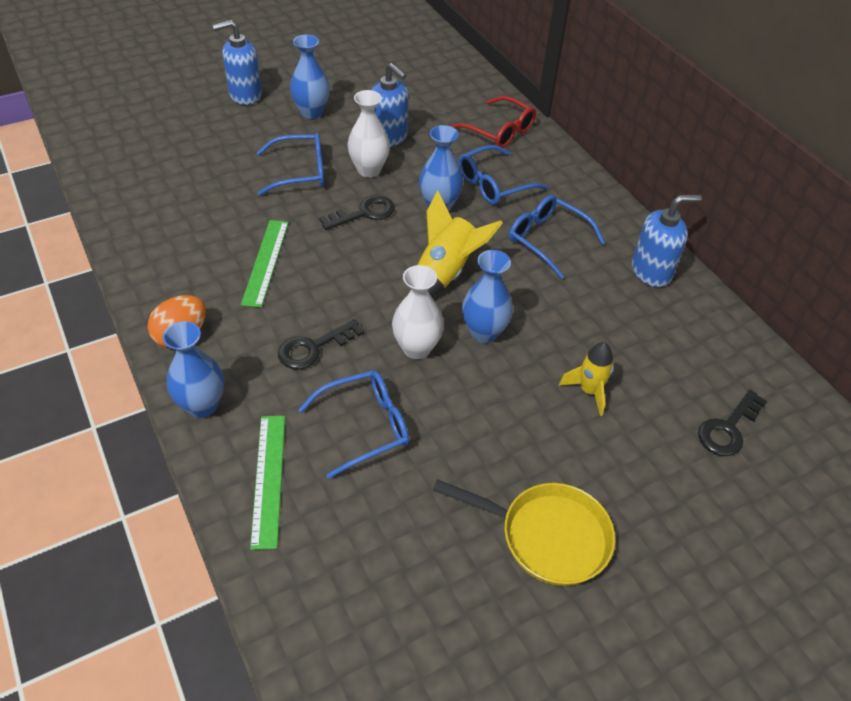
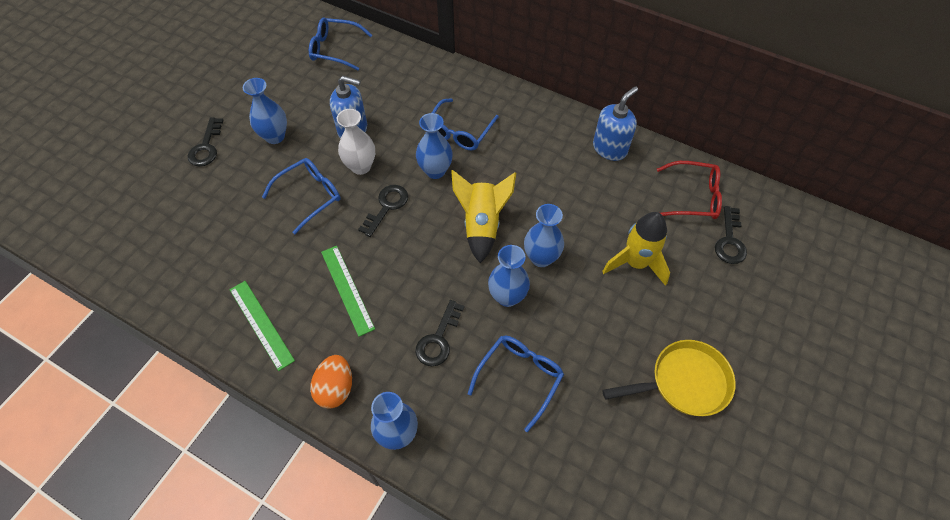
camera: 30 degrees left, 10 degrees up
(245, 95) = (206, 147): blue soap dispenser -> black key
(268, 479) = (488, 458): green ruler -> green ruler (261, 324)
(416, 348) = (507, 297): white vase -> blue vase
(499, 131) = (429, 83): red glasses -> red glasses (693, 197)
(547, 240) = (528, 159): blue glasses -> blue glasses (335, 49)
(589, 391) = (635, 263): yellow rocket -> yellow rocket, size x1.57

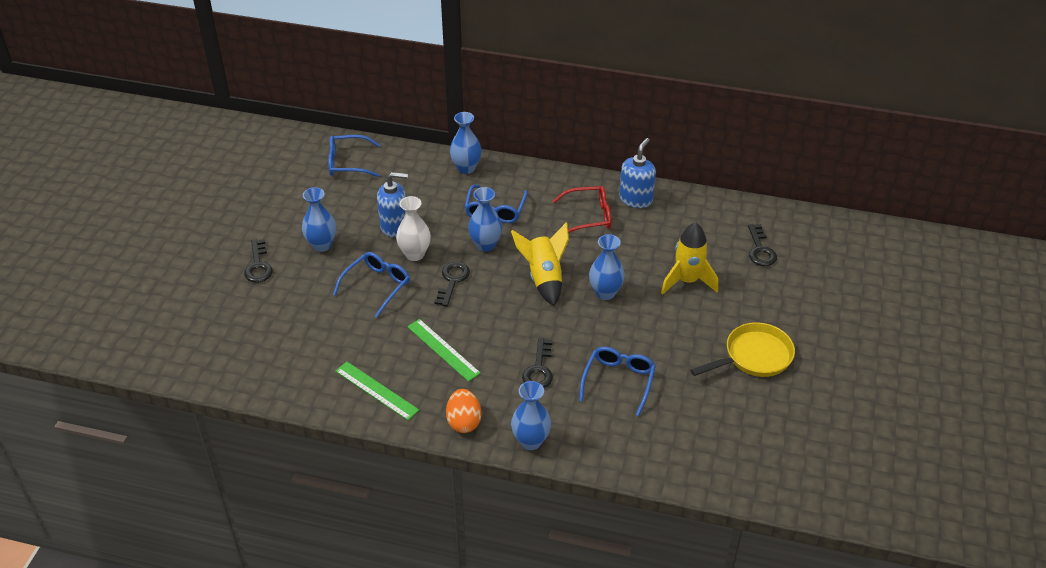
camera: 15 degrees left, 15 degrees down
(507, 297) = (586, 327): blue vase -> blue vase (466, 168)
(693, 197) = (720, 223): red glasses -> red glasses (588, 216)

